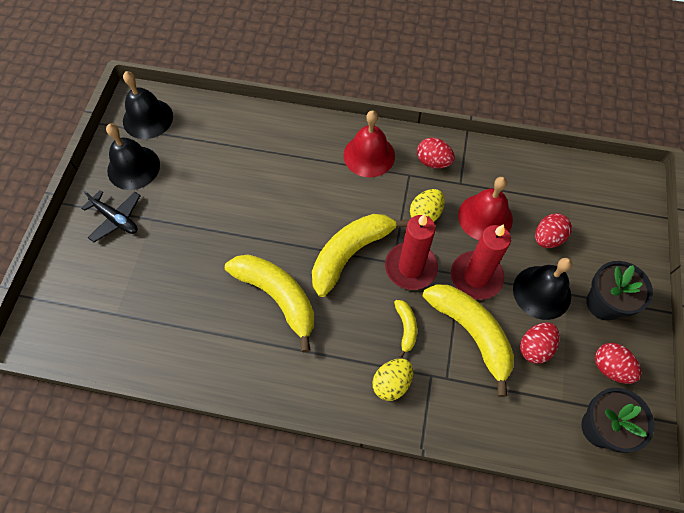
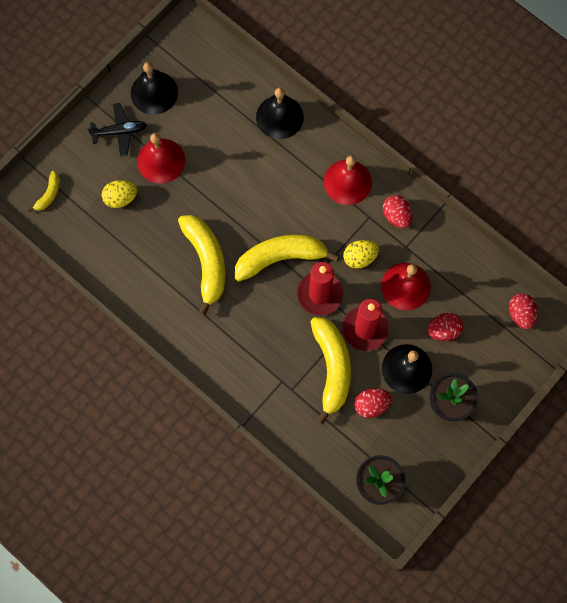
camera: 30 degrees right, 10 degrees up
(116, 219) = (119, 132): black plane -> black plane turned 75 degrees counterclockwise
(148, 118) = (187, 51): black bell -> black bell (279, 117)
(174, 224) = (161, 160): none -> red bell
(391, 383) = (250, 371): yellow egg -> yellow egg (120, 198)
(406, 328) = (286, 338): yellow banana -> yellow banana (49, 194)
(610, 367) = (416, 450): red egg -> red egg (520, 314)

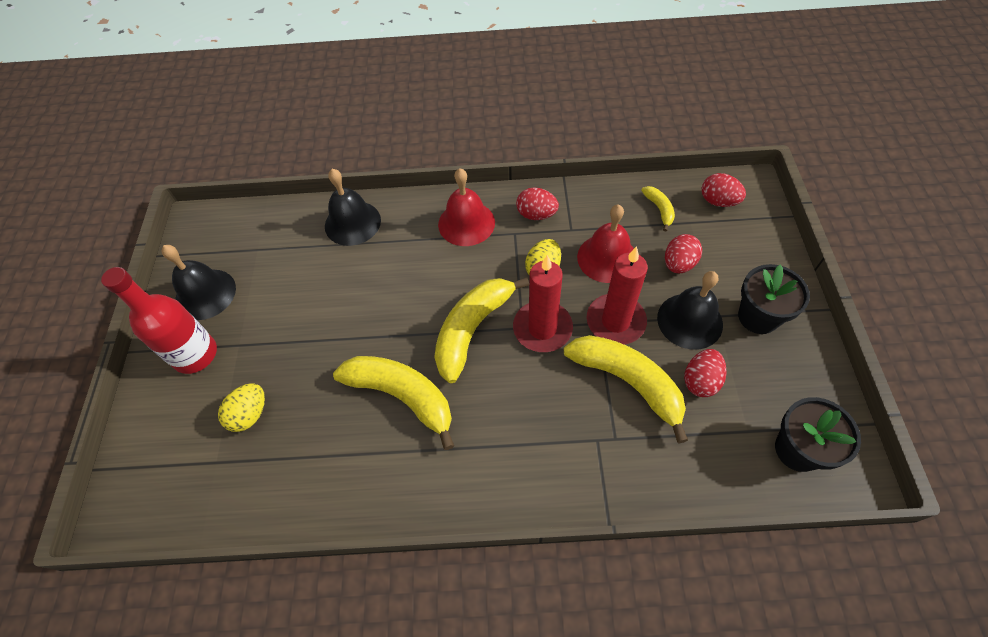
camera: 40 degrees left, 15 degrees down
(49, 194) = (156, 481): yellow banana -> yellow banana (659, 209)
(119, 132) = (195, 354): black plane -> red bottle
(161, 160) = (265, 345): red bell -> none

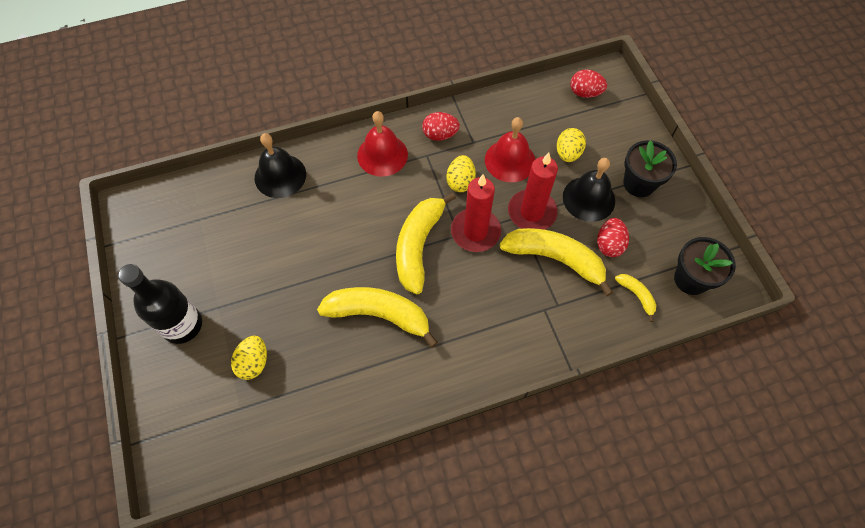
camera: 20 degrees left, 5 degrees up
(195, 354) = (182, 325): red bottle -> black bottle
(205, 294) = (168, 270): black bell -> none
(659, 209) = (540, 109): yellow banana -> yellow banana (636, 295)
(678, 264) = (568, 153): red egg -> yellow egg

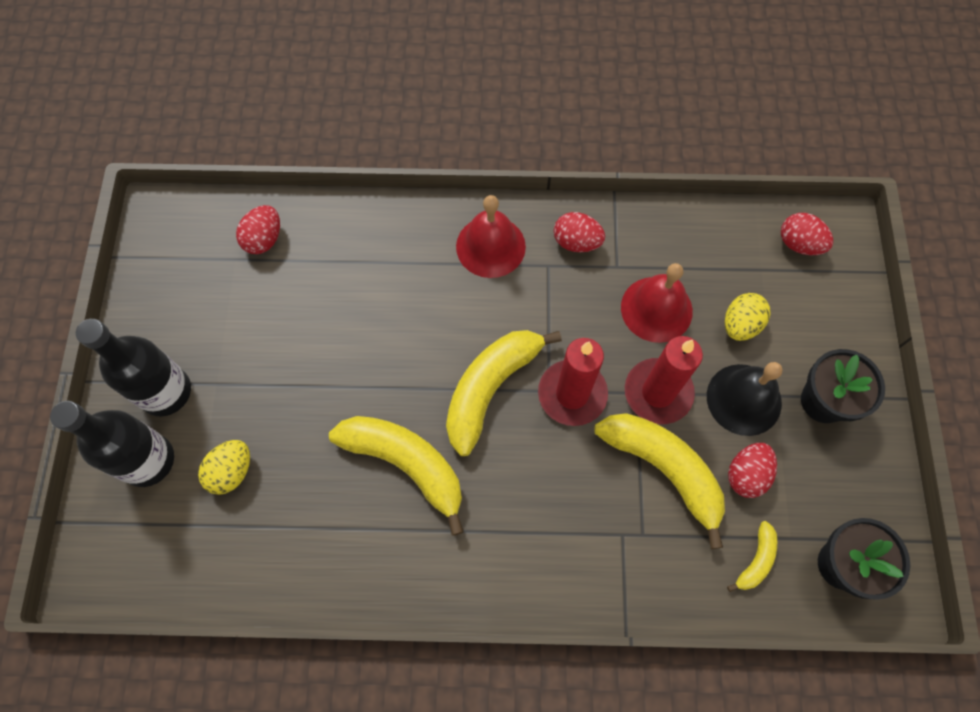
camera: 20 degrees right, 5 degrees up
(187, 376) = (148, 460): none -> black bottle
(217, 199) = (264, 239): none -> red egg
(280, 176) = (351, 233): black bell -> none
(460, 182) = (579, 317): yellow egg -> none
(636, 295) = (756, 560): yellow banana -> yellow banana turned 45 degrees clockwise

